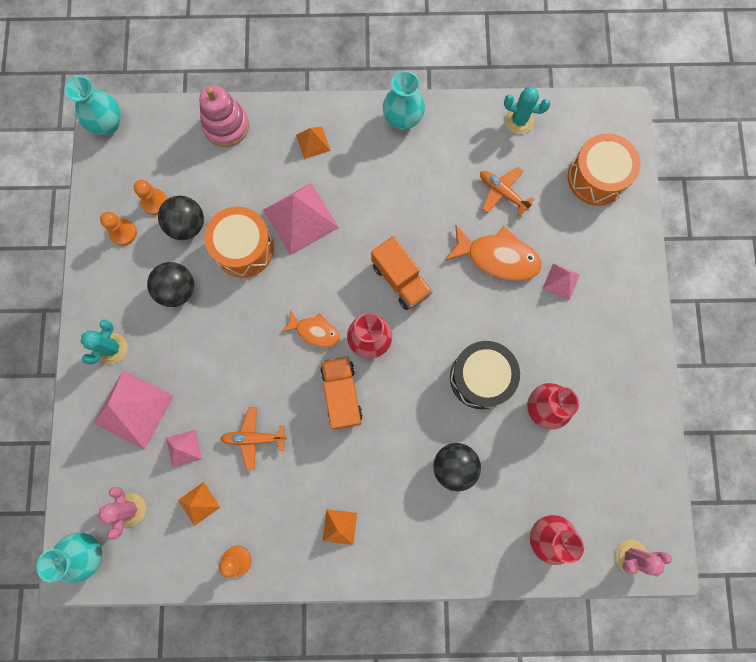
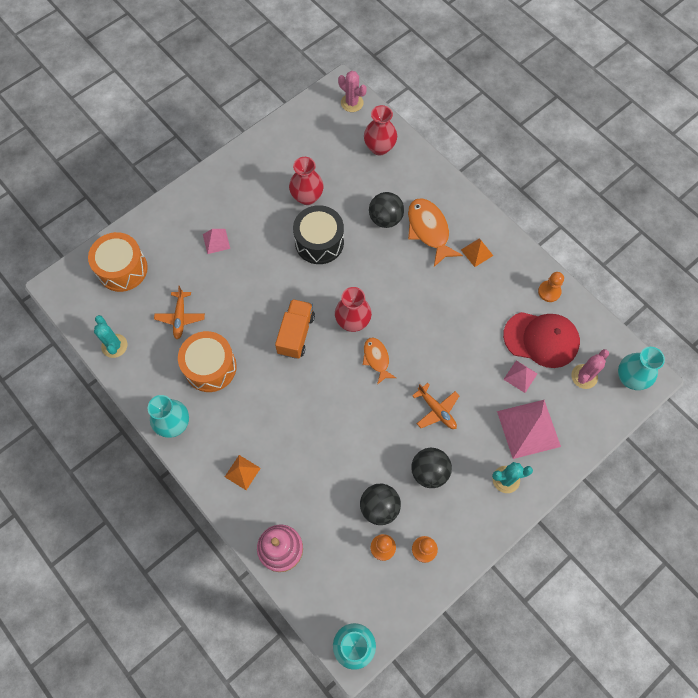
camera: 130 degrees left, 10 degrees down
(199, 503) = (541, 339): orange pyramid -> red cap
(244, 248) = (361, 452): orange drum -> orange drum (210, 367)
(253, 438) = (475, 340): orange plane -> orange plane (437, 410)
(300, 218) = (307, 432): pink pyramid -> none
(341, 394) = (401, 311): orange truck -> none
(498, 257) = (230, 288): orange fish -> orange fish (429, 230)

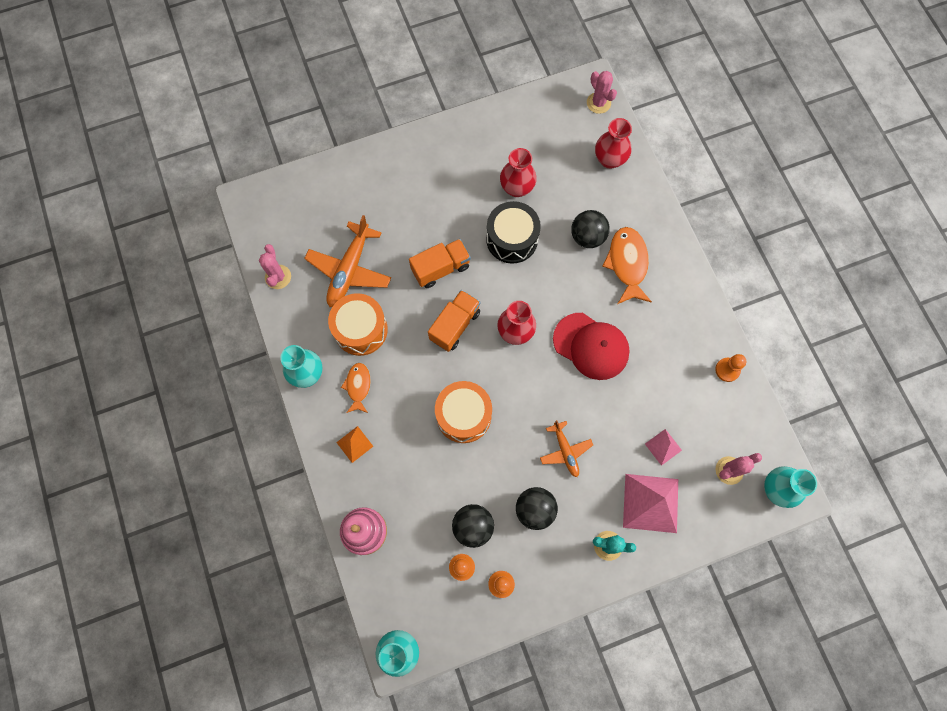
camera: 20 degrees right, 5 degrees up
(114, 346) = (278, 277): turquoise cactus -> pink cactus
(122, 269) = (311, 202): orange drum -> orange drum (463, 415)
(180, 317) = (349, 270): orange plane -> orange plane, size x1.73
(216, 241) = (411, 204): pink pyramid -> none
(264, 288) = (441, 268): none -> orange truck
(376, 359) = (525, 378): orange fish -> orange fish (358, 386)
(477, 252) = (668, 303): orange pyramid -> none
(541, 339) = (699, 416): red cap -> red cap (591, 346)

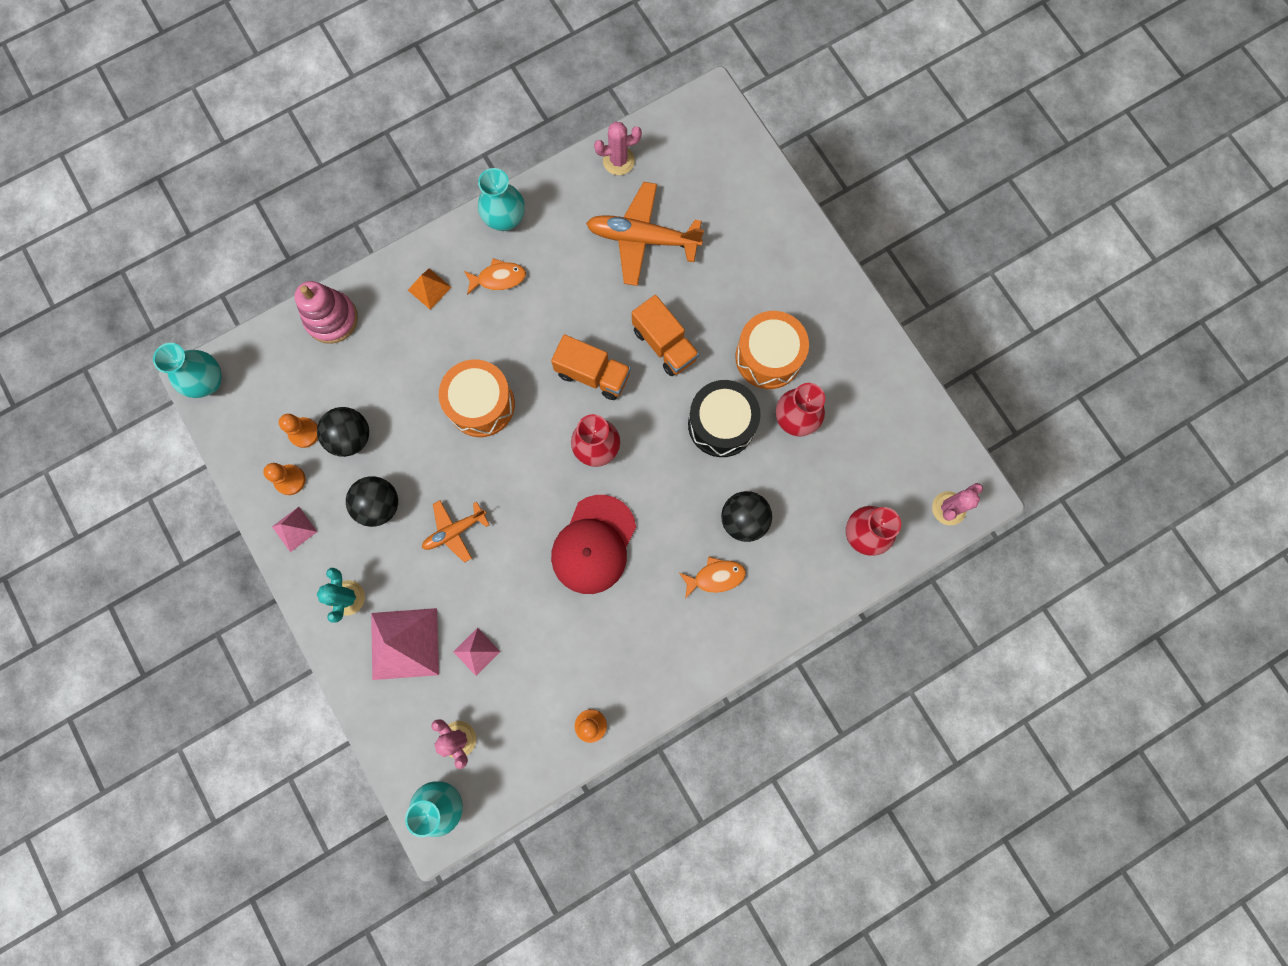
camera: 80 degrees right, 5 degrees up
(360, 329) = (568, 267): orange drum -> orange drum (768, 357)
(544, 584) = (294, 529): none -> pink pyramid
(627, 264) = (715, 577): orange fish -> orange fish, size x0.60

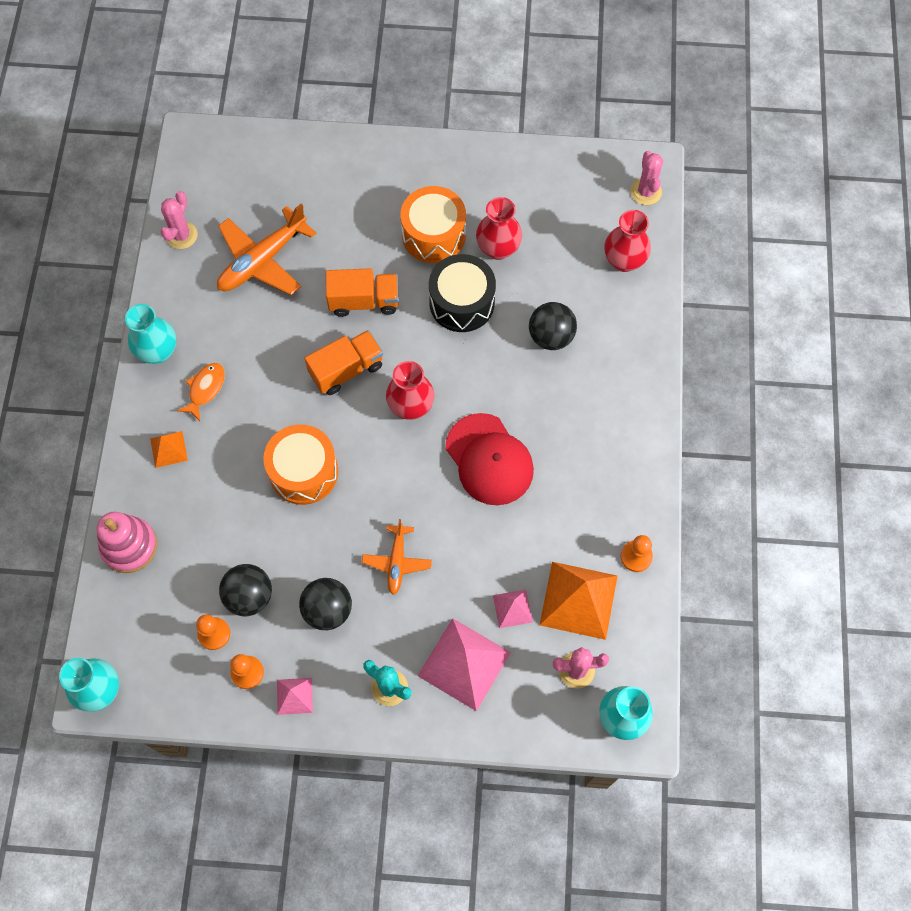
camera: 55 degrees left, 10 degrees down
(519, 701) = (578, 600): none -> orange pyramid
(715, 577) = (581, 386): orange fish -> none

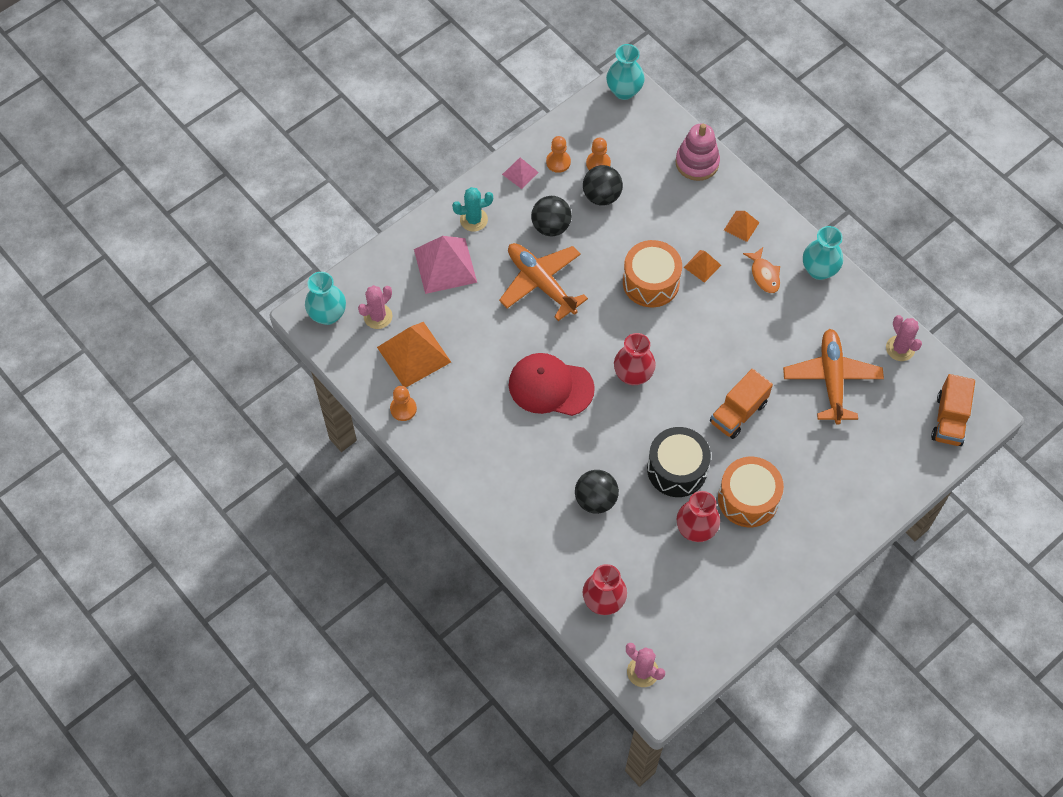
camera: 135 degrees right, 5 degrees down
(244, 445) = (702, 266): none -> orange pyramid
(346, 370) = (697, 361): orange truck -> orange truck (949, 419)
(397, 562) = (541, 283): orange plane -> orange plane, size x1.73
(512, 608) = (447, 316): pink pyramid -> none

